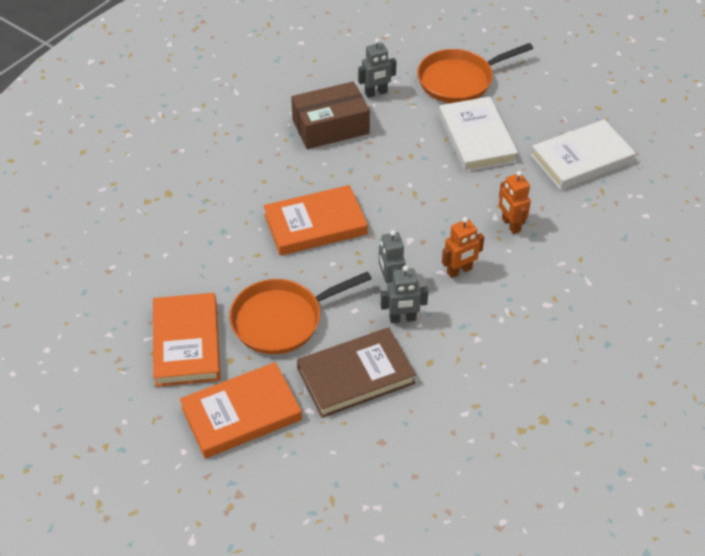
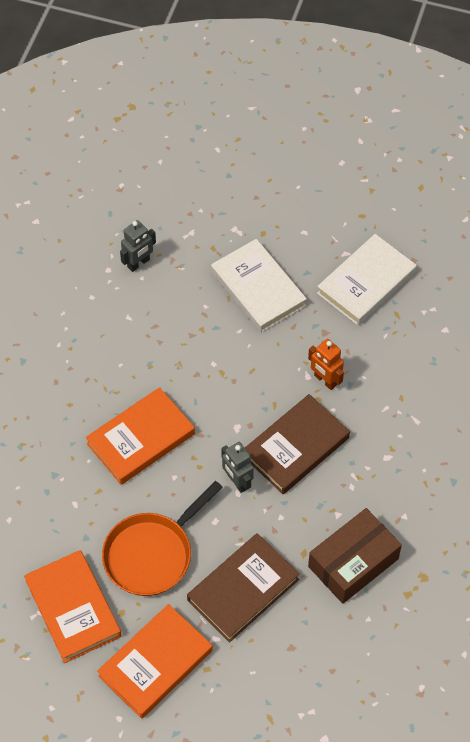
camera: 20 degrees left, 10 degrees up
(330, 127) = (109, 319): brown box -> brown box (353, 563)
(402, 318) = (262, 515): grey robot -> none
(459, 80) = (216, 222): orange pan -> none
(459, 271) = (296, 447): orange robot -> brown book

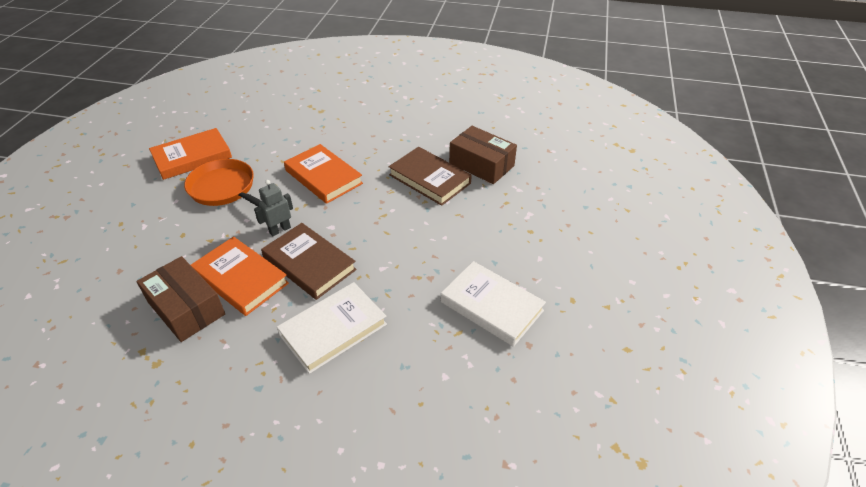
camera: 85 degrees right, 15 degrees down
(138, 263) = (481, 164): grey robot -> brown box
(155, 663) = (136, 197): orange book -> orange book (240, 279)
(243, 590) = (181, 239): brown book -> brown book (429, 179)
(258, 289) = (470, 231): white book -> white book (333, 330)
(325, 380) = (378, 280): orange robot -> none

